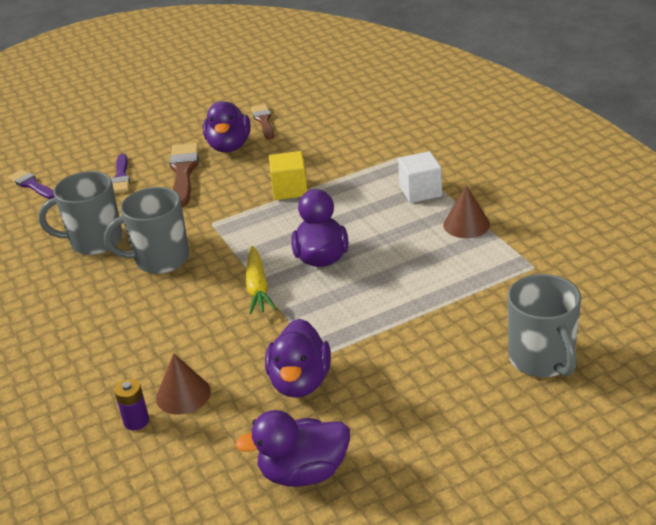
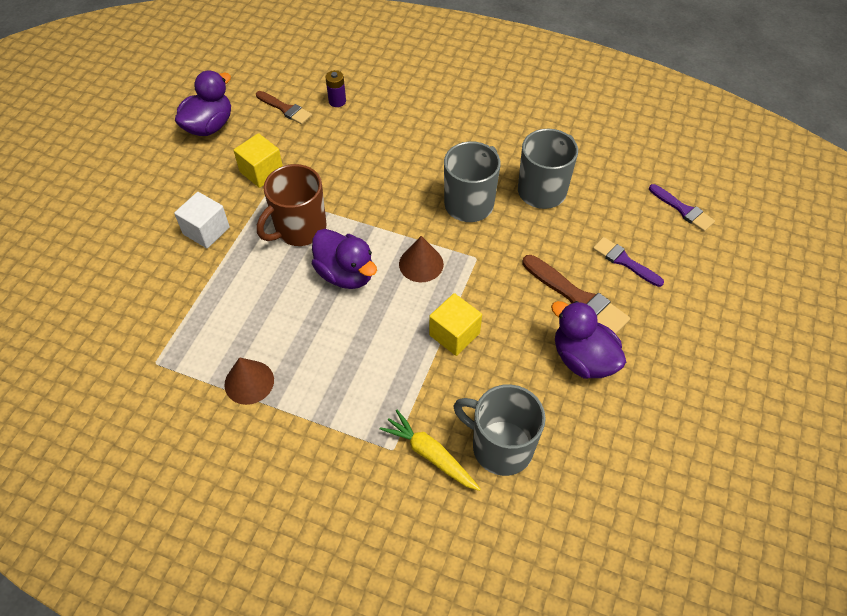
camera: 135 degrees right, 20 degrees up
(32, 185) = (683, 210): purple brush -> purple brush turned 45 degrees clockwise
(183, 394) = (328, 127): brown cone -> brown cone (421, 264)
(257, 287) = (366, 221): yellow carrot -> yellow carrot (430, 455)
(263, 121) = (599, 421): brown brush -> brown brush (285, 109)
(300, 382) = (261, 171): purple duck -> yellow cube
(321, 309) = (299, 229): none -> brown mug
(420, 191) = (327, 404): white cube -> white cube (206, 231)
(542, 359) = (102, 273): grey mug -> grey mug (500, 446)

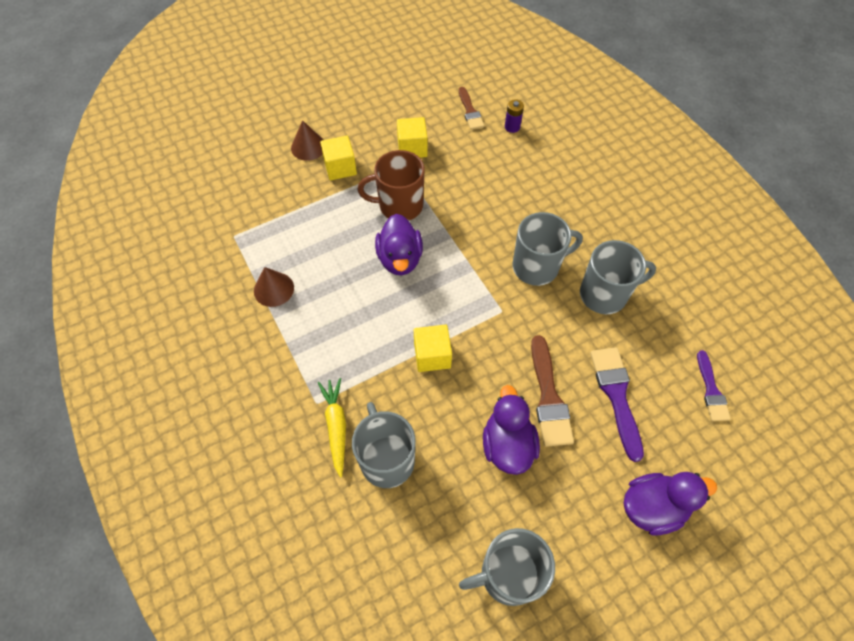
camera: 40 degrees right, 5 degrees up
(206, 231) = (340, 167): white cube -> yellow cube
(209, 126) = (408, 94): purple duck -> purple duck (653, 507)
(421, 264) = (457, 287): brown cone -> brown cone (308, 147)
(624, 261) = (616, 395): purple brush -> purple brush, size x1.55
(678, 455) = (508, 574): none -> grey mug

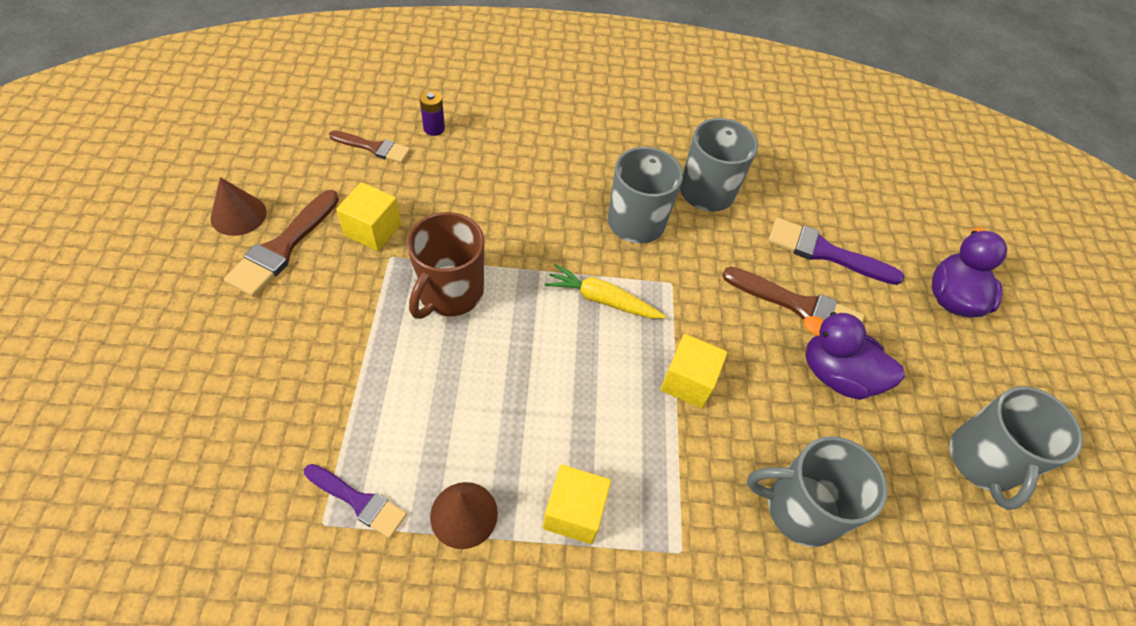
camera: 65 degrees left, 5 degrees down
(308, 147) = (253, 338): brown cone -> brown cone (238, 215)
(336, 426) = (727, 545): yellow carrot -> yellow carrot (602, 300)
(340, 167) = (328, 321): yellow cube -> yellow cube (574, 512)
(369, 121) = (283, 247): none -> brown brush
(400, 259) = (530, 337): purple duck -> none
(711, 390) = (854, 184): purple brush -> purple brush (359, 501)

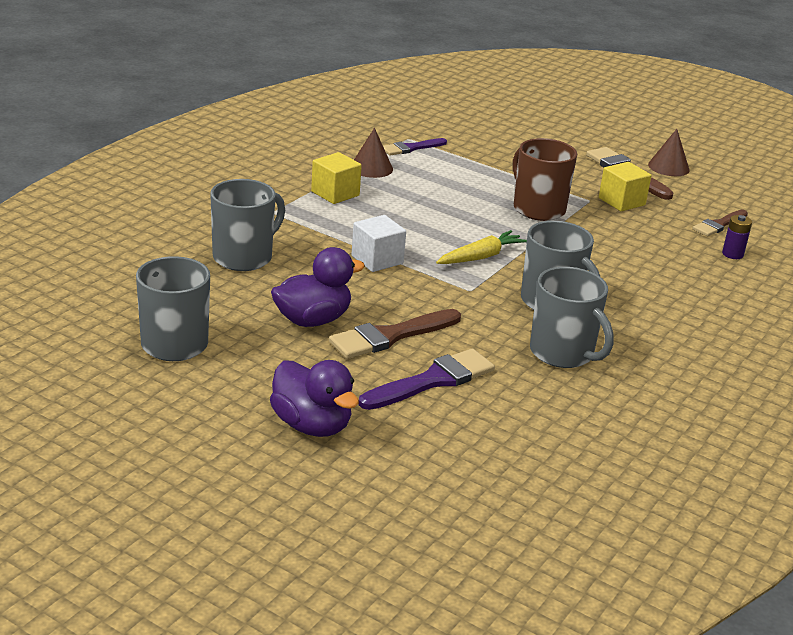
camera: 125 degrees right, 25 degrees down
(687, 382) = (377, 260): yellow cube -> white cube

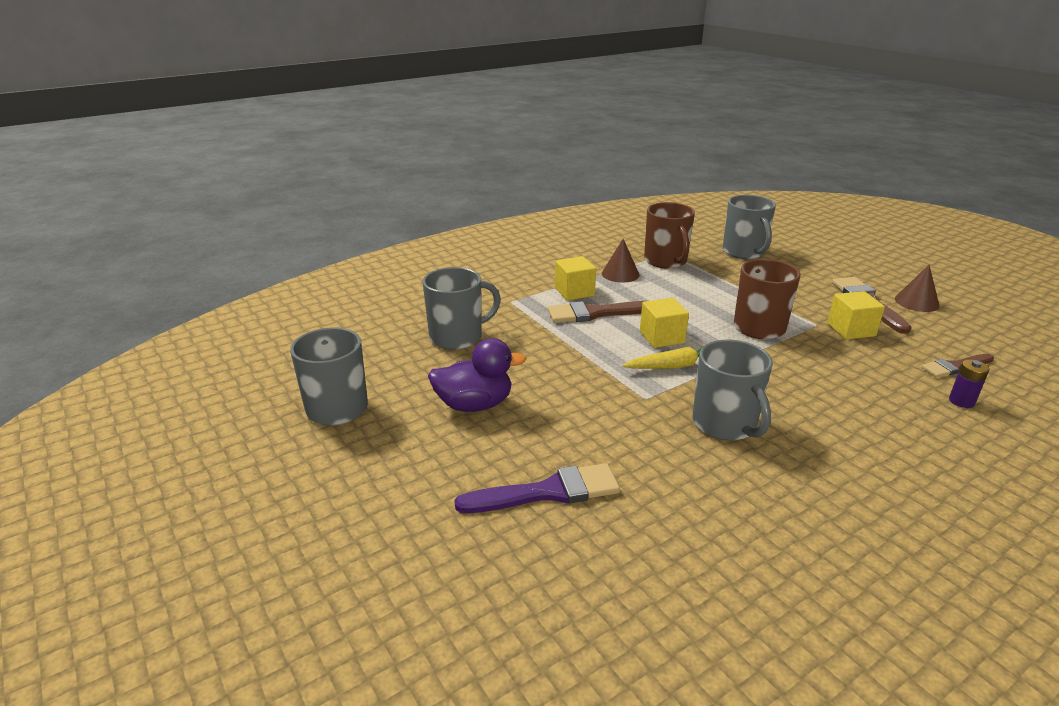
camera: 25 degrees right, 0 degrees up
(312, 425) = (393, 519): purple duck -> none
(377, 260) = (573, 355): white cube -> none
(390, 336) = (536, 434): brown brush -> brown brush (596, 313)
(411, 148) = (666, 261): purple brush -> brown mug
(453, 231) = (662, 337): none -> yellow cube
(563, 353) = (708, 486): grey mug -> grey mug (744, 252)

